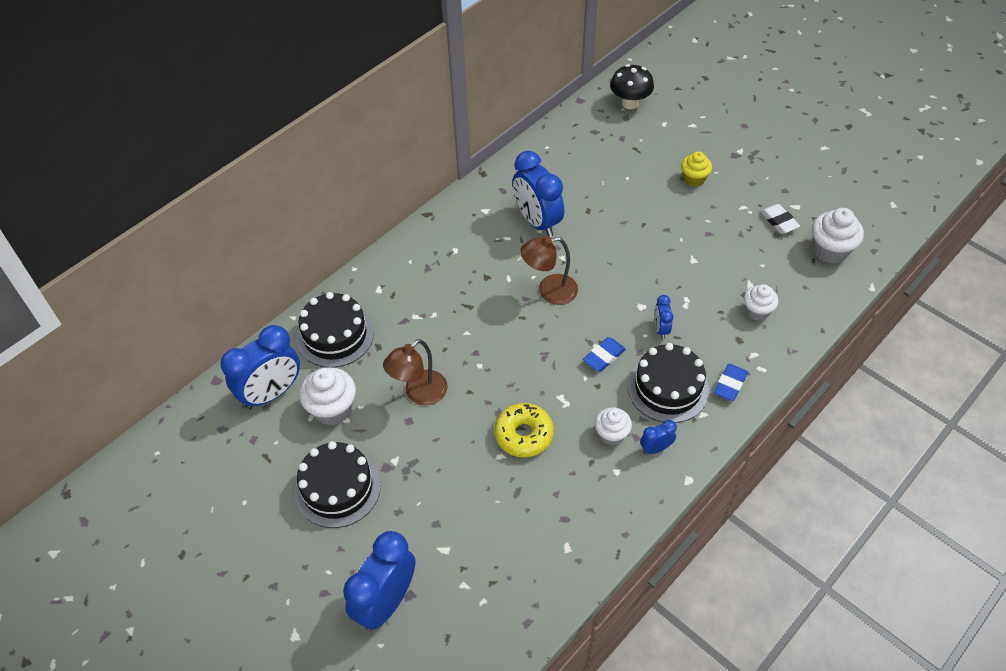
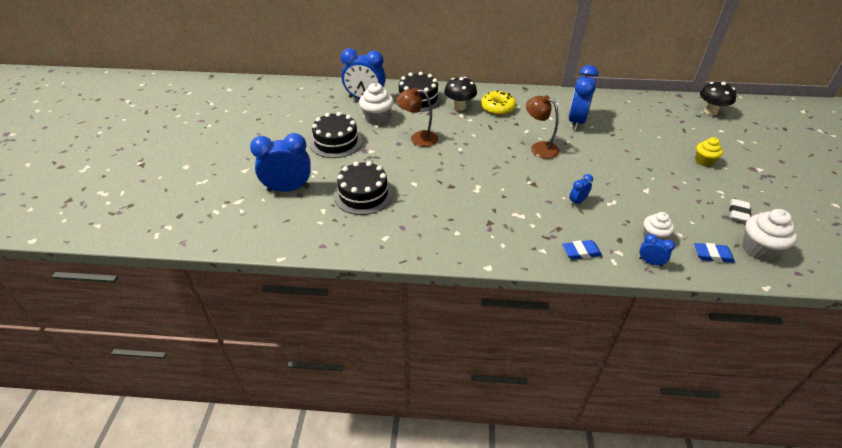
camera: 50 degrees right, 10 degrees down
(398, 306) = (459, 107): none -> black mushroom
(524, 435) = (437, 185): yellow donut -> yellow donut (497, 108)
(604, 356) = (526, 189): blue eraser -> blue eraser (712, 255)
(611, 435) = (478, 218): white cupcake -> none
(655, 448) = (492, 241): blue clock -> blue clock (650, 262)
(668, 388) = (540, 225): black cake -> black cake (363, 194)

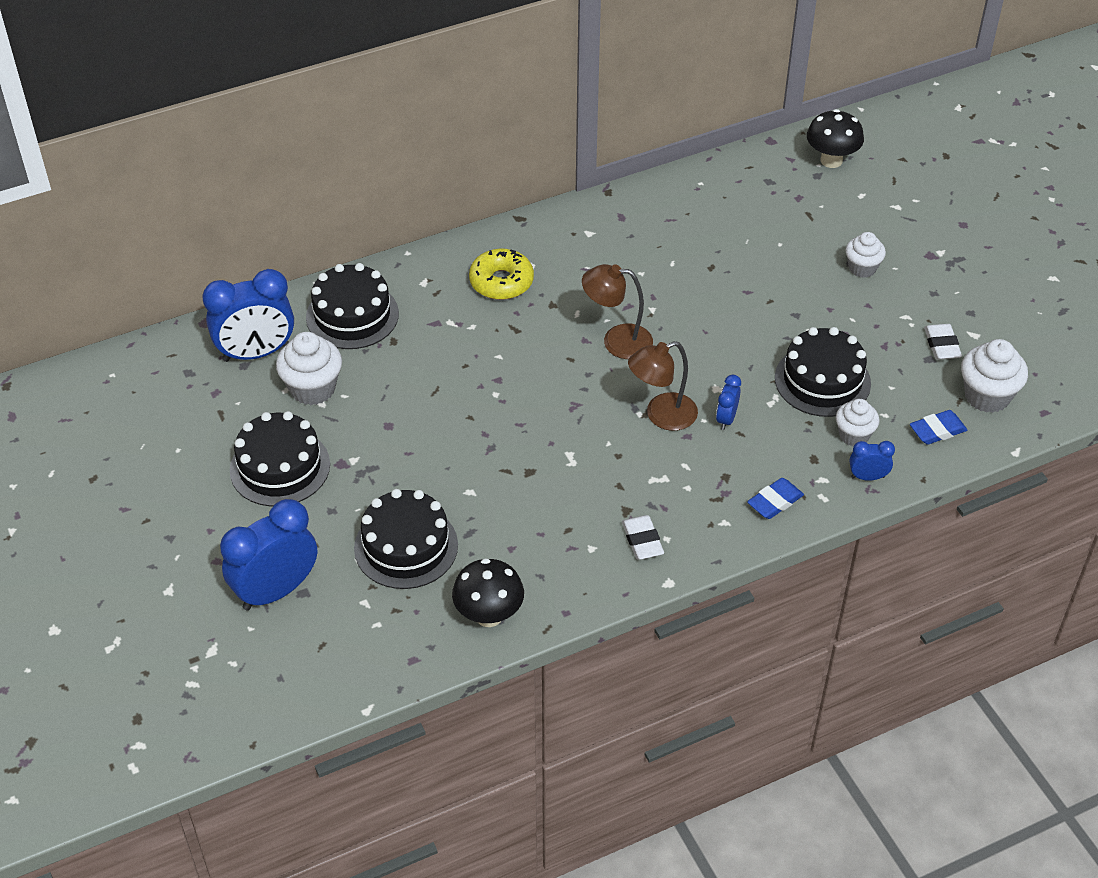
camera: 30 degrees left, 5 degrees up
(418, 138) = (414, 402): brown lamp -> brown lamp (661, 415)
(459, 107) = (436, 305): black mushroom -> black mushroom (489, 615)
(488, 240) = (642, 540): none -> white eraser
(576, 122) = (643, 262): blue clock -> none
(648, 204) = (822, 380): none -> black cake
(704, 161) = (862, 268): yellow cupcake -> white cupcake

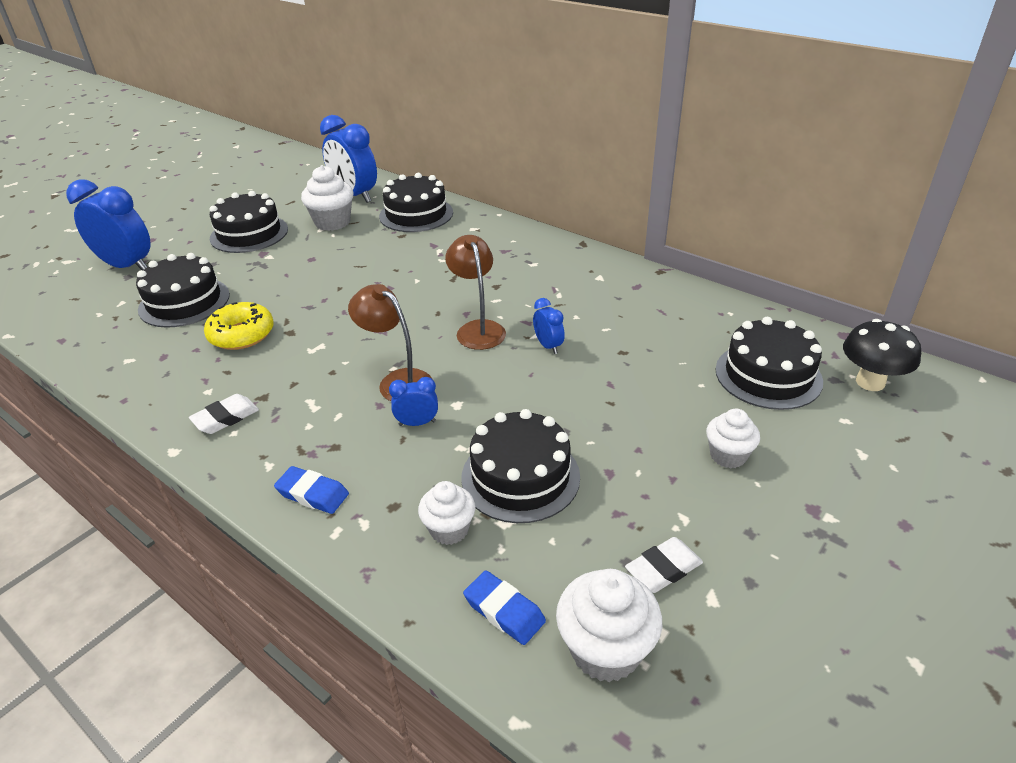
camera: 65 degrees right, 10 degrees down
(489, 615) = (114, 361): black mushroom -> none
(501, 282) = (502, 257): yellow donut -> yellow donut (241, 334)
(791, 204) = (768, 375): none -> black cake
(867, 477) = (386, 563): blue clock -> blue clock (548, 346)

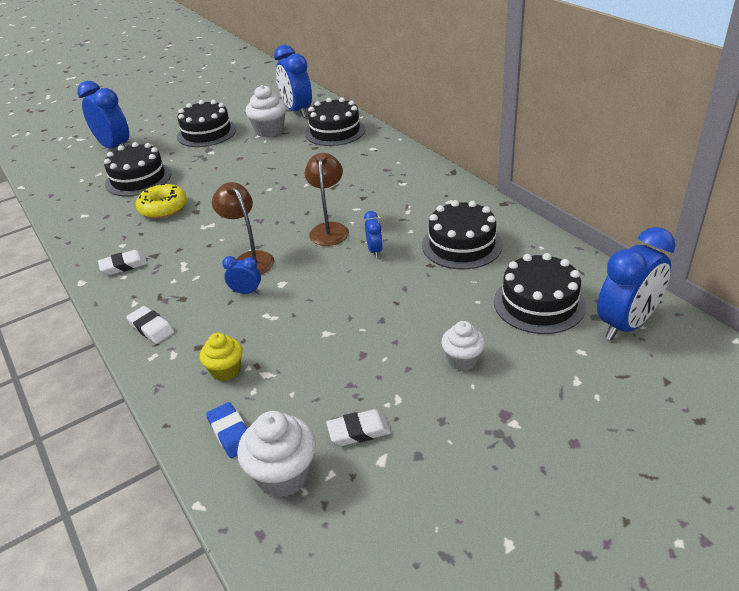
camera: 20 degrees right, 0 degrees up
(312, 494) = (151, 328): blue eraser -> white eraser
(449, 529) = (226, 371): white cupcake -> yellow cupcake
(520, 477) = (296, 344): black cake -> black cake (461, 245)
(870, 382) = (626, 324): black mushroom -> blue clock

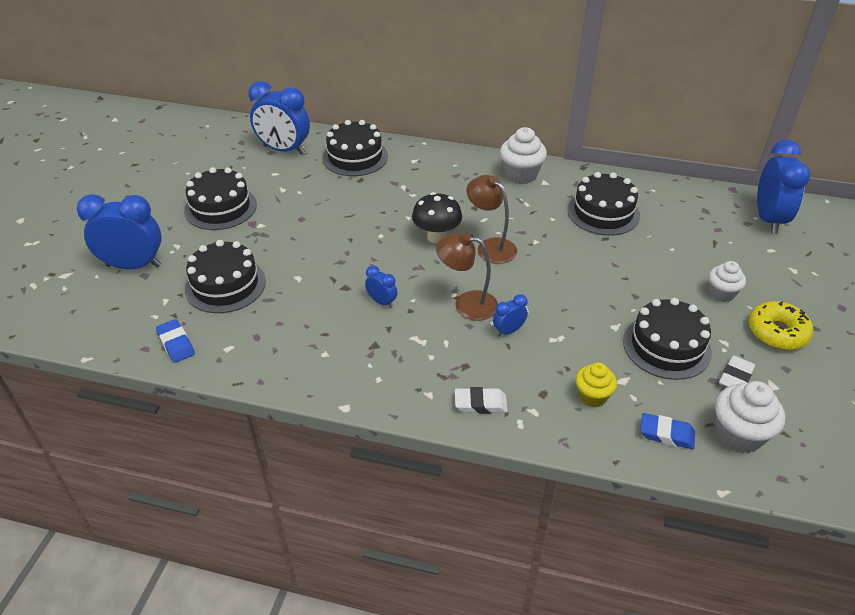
camera: 45 degrees left, 5 degrees up
(66, 199) = (176, 344): none -> blue eraser
(124, 265) = (361, 370): white eraser -> none
(163, 208) = (306, 300): yellow donut -> yellow donut (777, 332)
(269, 131) = (288, 180): white cupcake -> white cupcake (521, 175)
(303, 206) = (436, 237): none -> black mushroom
(374, 251) = (551, 247): blue clock -> blue clock (382, 302)
(539, 303) = (707, 231): black cake -> black cake (666, 346)

